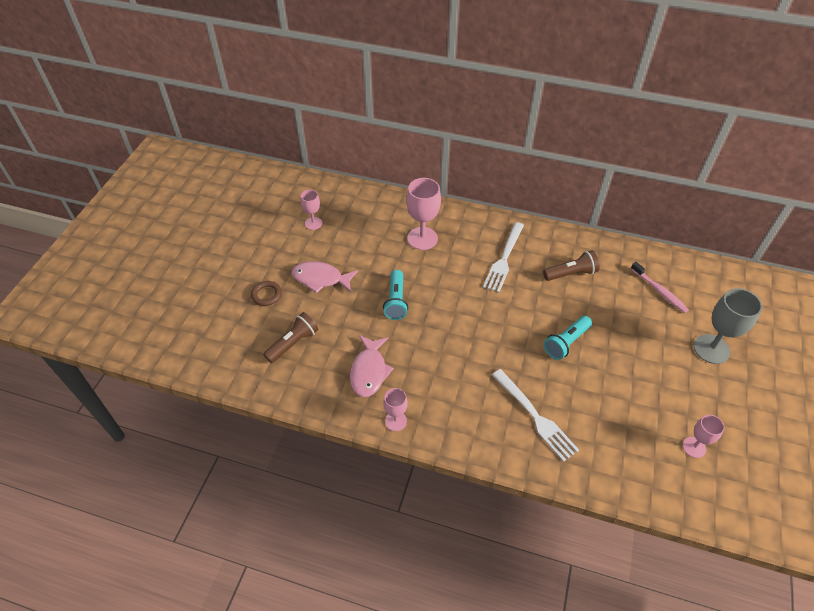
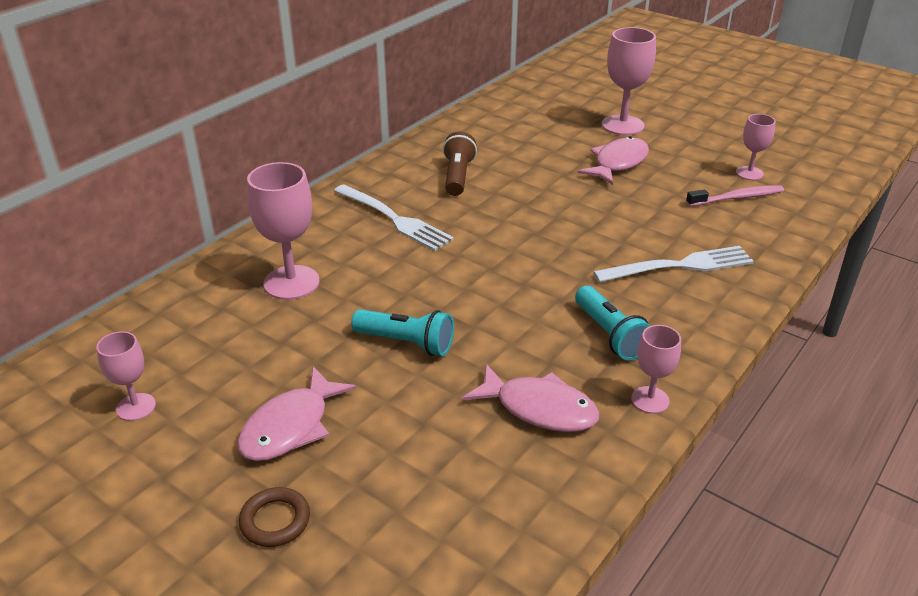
camera: 70 degrees left, 15 degrees down
(293, 343) = (427, 500): brown flashlight -> none
(566, 342) = (570, 211): turquoise flashlight -> turquoise flashlight (610, 335)
(649, 357) = (618, 163): none -> pink fish
(659, 291) = (523, 129): pink toothbrush -> pink toothbrush (736, 198)
(711, 349) = (622, 125): grey goblet -> pink goblet

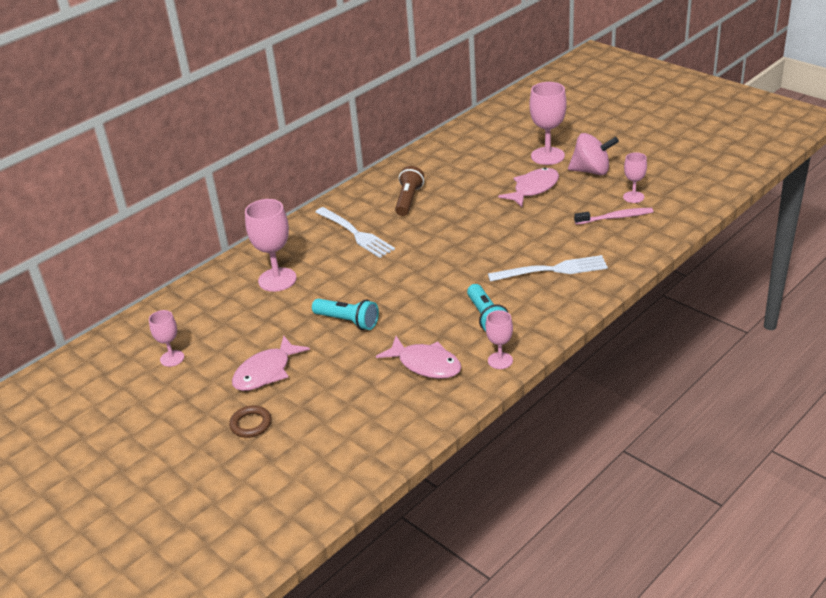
camera: 10 degrees right, 0 degrees up
(684, 143) = (591, 171): none -> pink spinning top

